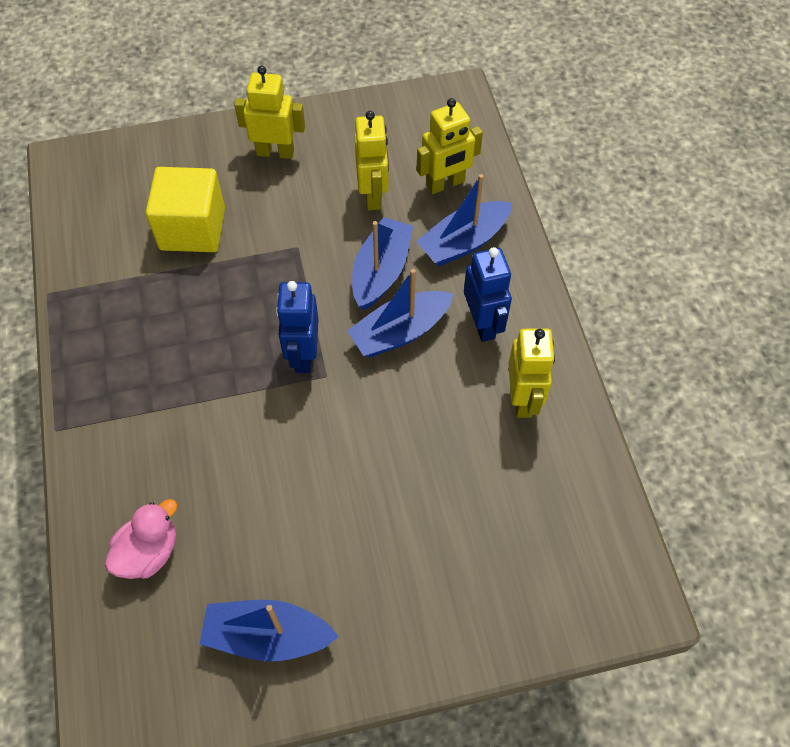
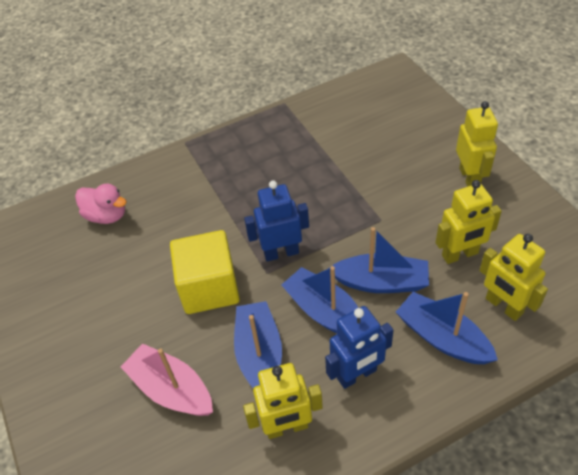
camera: 80 degrees right, 10 degrees down
(192, 229) = (369, 154): yellow cube -> yellow cube (209, 288)
(267, 636) = (53, 298): blue boat -> blue boat (259, 354)
(448, 503) = (171, 389): none -> pink boat

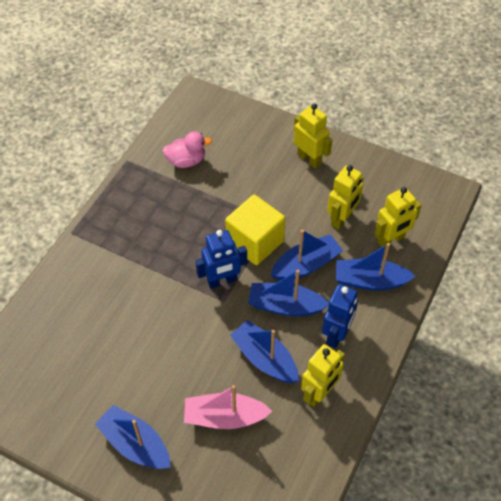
camera: 40 degrees left, 5 degrees up
(72, 362) = (135, 444): none -> blue boat
(106, 216) = (59, 325): pink duck -> pink duck (186, 161)
(209, 288) = (191, 334): yellow cube -> yellow cube (255, 242)
(281, 253) = (222, 281): blue robot -> blue robot turned 150 degrees counterclockwise
(503, 306) = (391, 240): yellow robot -> yellow robot turned 45 degrees counterclockwise

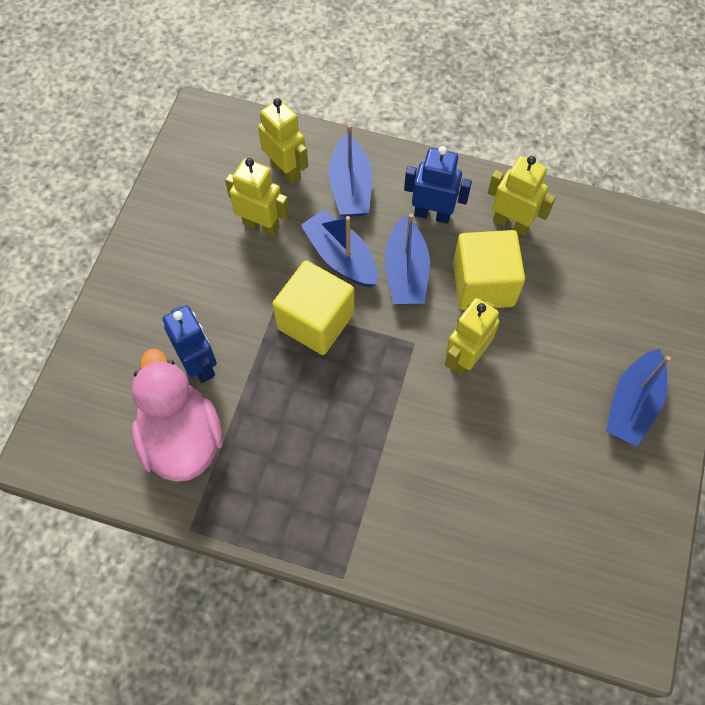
camera: 100 degrees left, 10 degrees up
(186, 161) = (182, 438): pink duck -> pink duck, size x1.72
(222, 281) = (384, 350): blue robot -> blue robot (200, 365)
(224, 417) = (569, 314): pink boat -> none
(264, 358) = (483, 284): blue boat -> yellow cube
(309, 159) = (162, 274): yellow robot -> yellow robot (465, 358)

